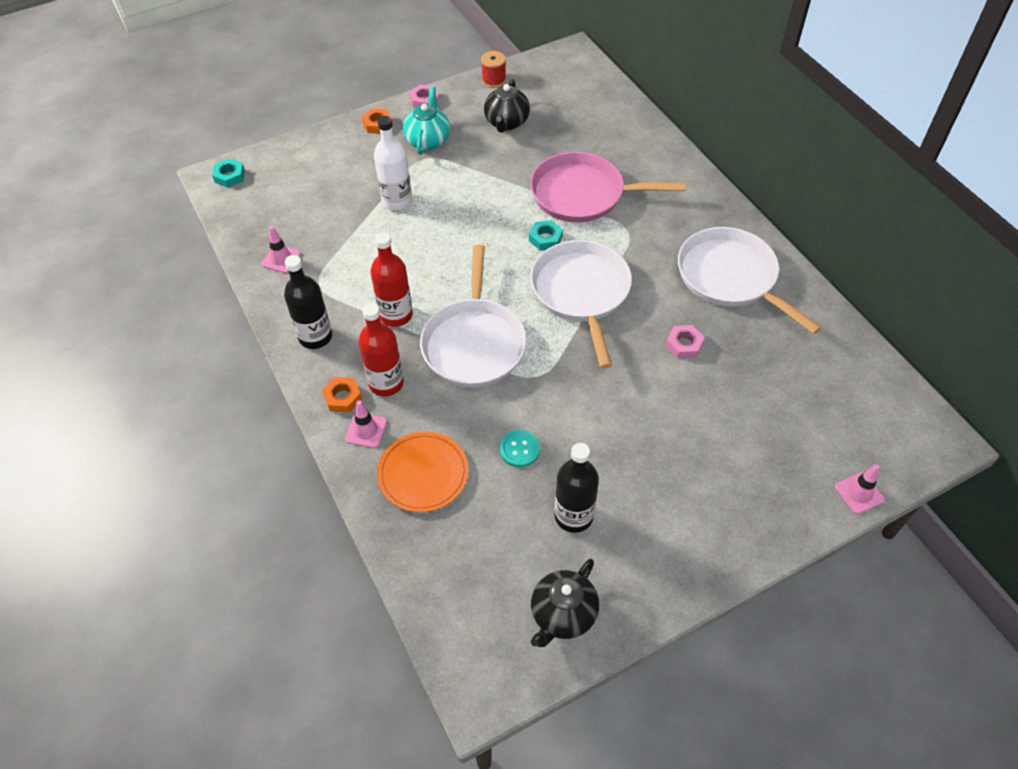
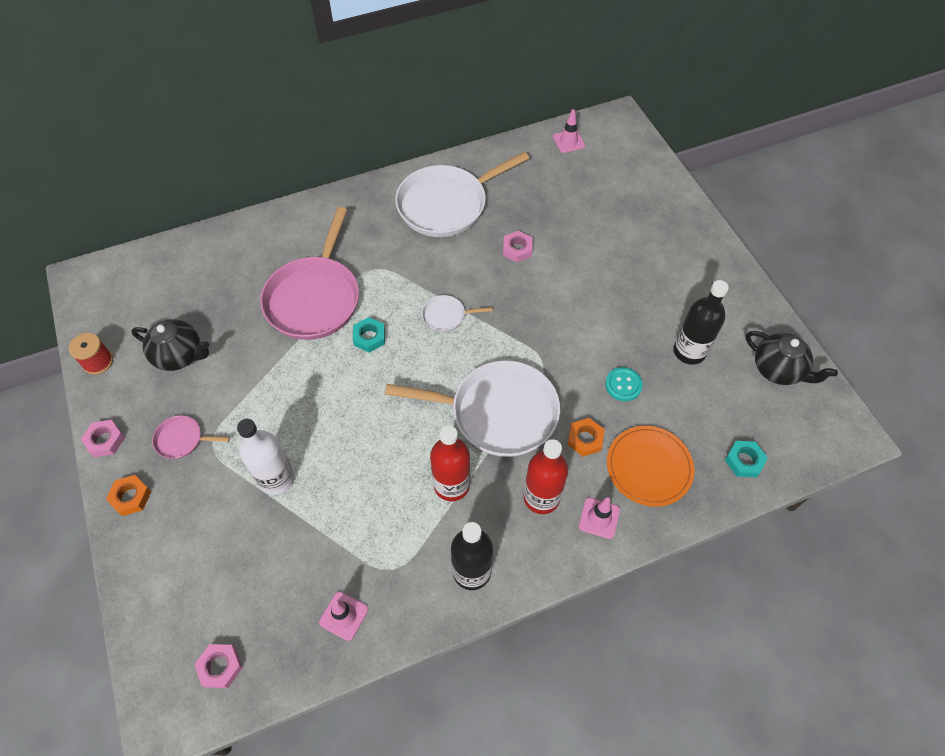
camera: 85 degrees left, 5 degrees up
(229, 176) = (169, 696): turquoise nut -> turquoise nut (744, 461)
(247, 197) = (220, 667): none -> pink nut
(343, 397) = (557, 541): orange nut -> orange nut (585, 439)
(428, 140) = (182, 439): turquoise teapot -> pink pan
(581, 292) = (446, 316): white pan -> white pan, size x0.44
(859, 493) = (663, 172): pink traffic cone -> pink traffic cone (568, 141)

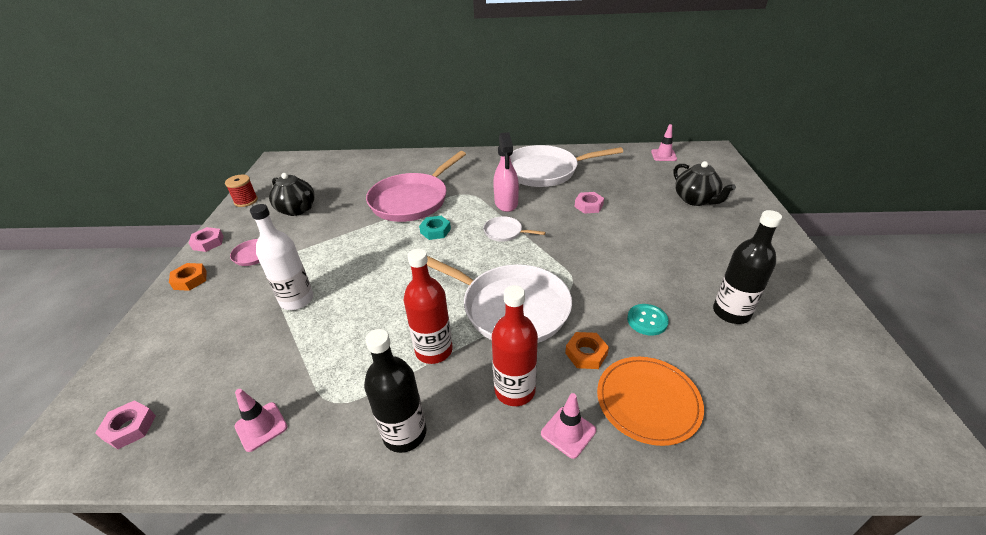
camera: 25 degrees right, 20 degrees down
(426, 271) = (506, 203): none -> pink spray bottle
(744, 461) = (773, 434): turquoise nut -> none
(778, 369) = (839, 356): black teapot -> black teapot (695, 200)

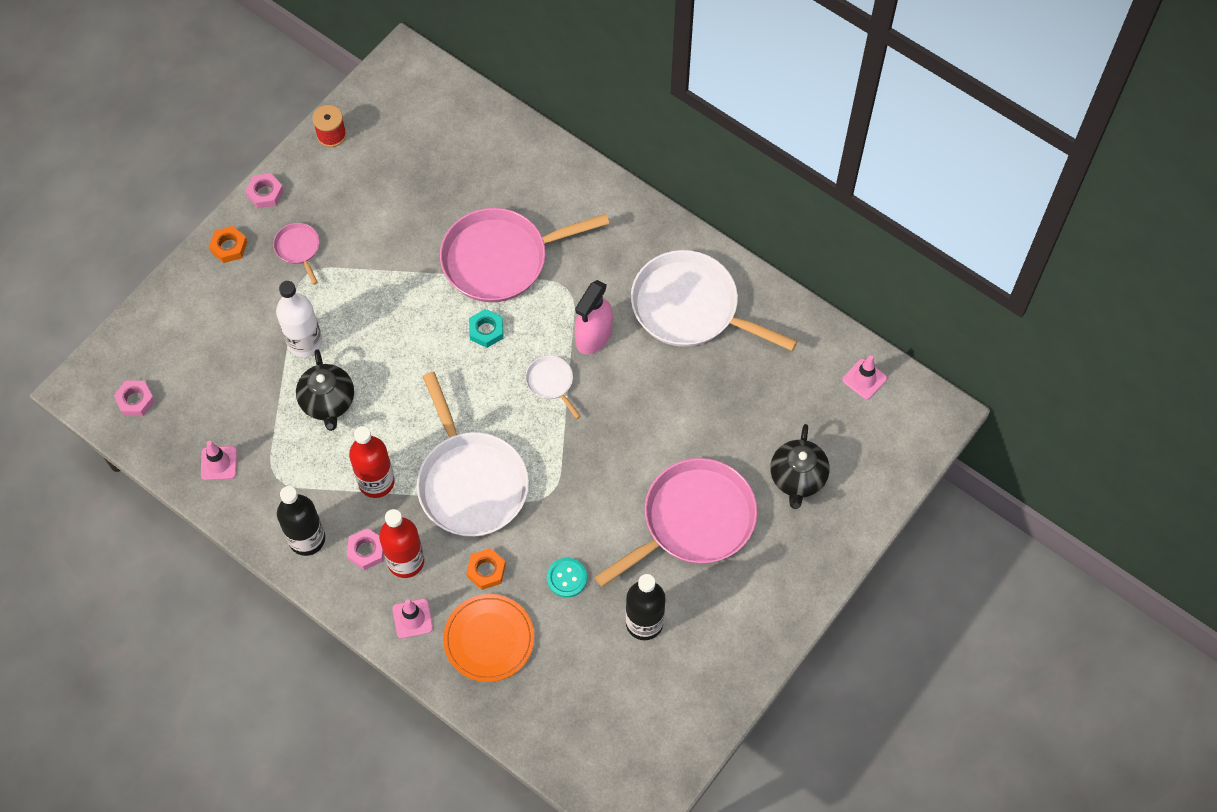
camera: 35 degrees right, 25 degrees up
(297, 209) = (375, 191): black teapot -> black teapot (328, 402)
(588, 206) = (674, 403): pink nut -> pink nut (366, 551)
(675, 245) = (693, 520): none -> pink pan

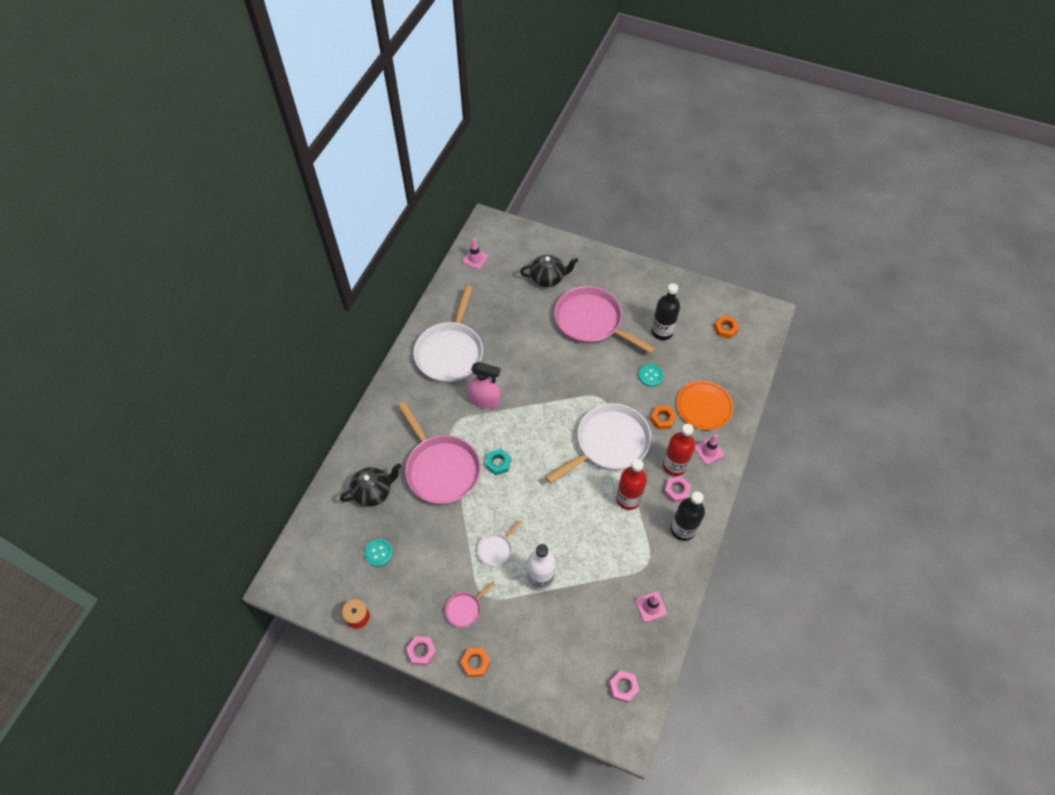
camera: 105 degrees left, 5 degrees down
(328, 402) = (581, 548): black teapot -> black teapot (373, 492)
(406, 168) = (379, 553): none -> turquoise button
(551, 382) = (525, 416): white pan -> white pan (496, 549)
(622, 727) = (725, 329): none -> orange nut

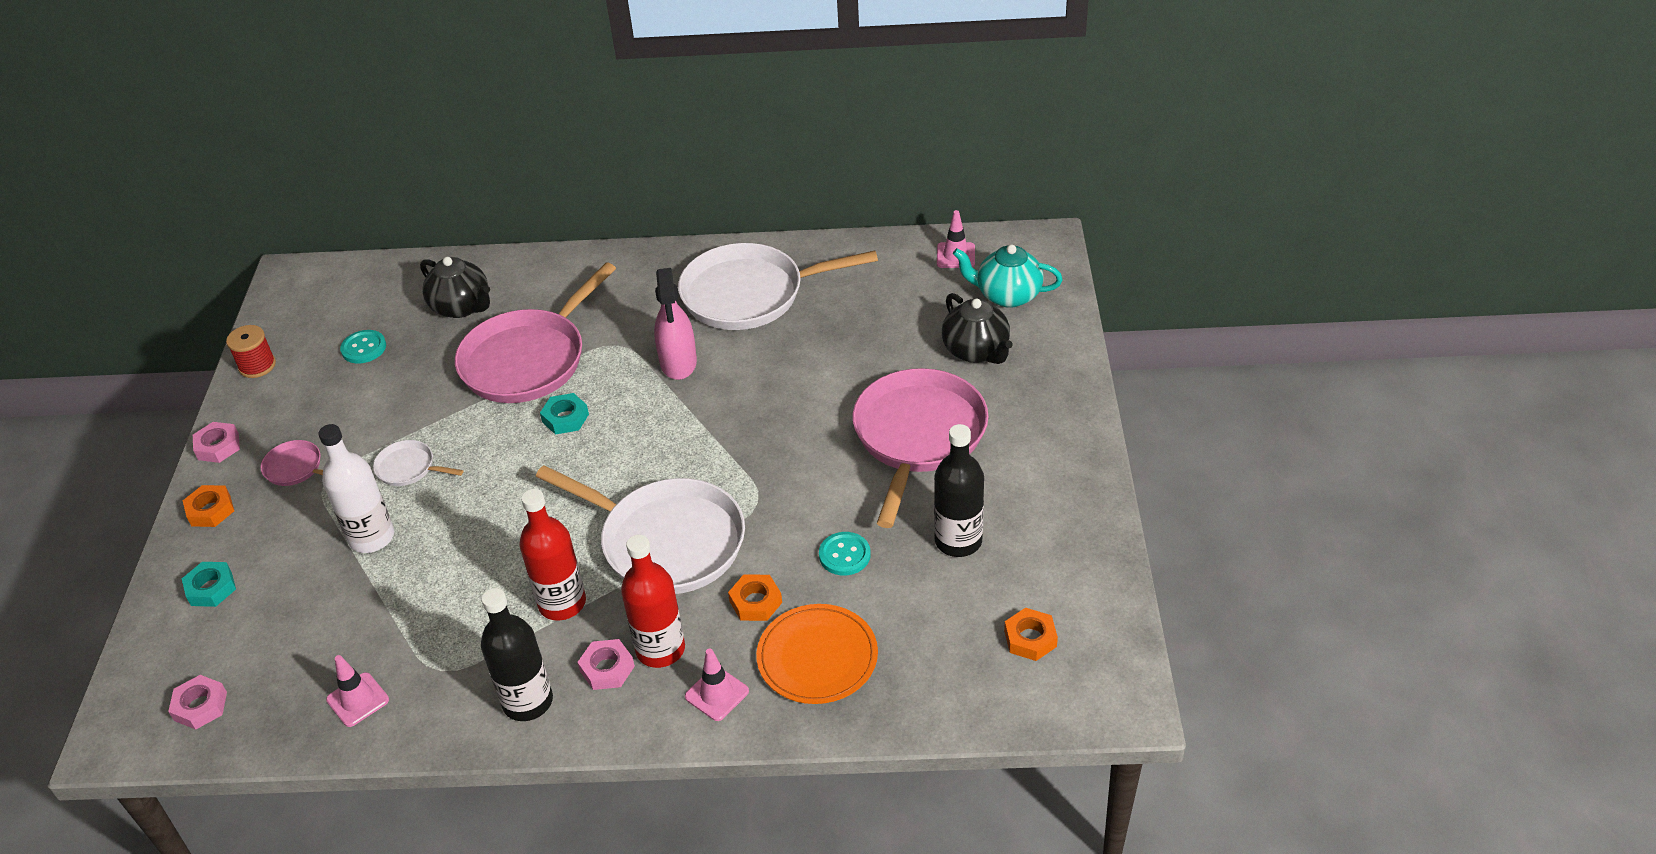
camera: 70 degrees right, 15 degrees down
(516, 251) = (1007, 295): none -> turquoise teapot
(539, 670) = (211, 588): none -> turquoise nut

